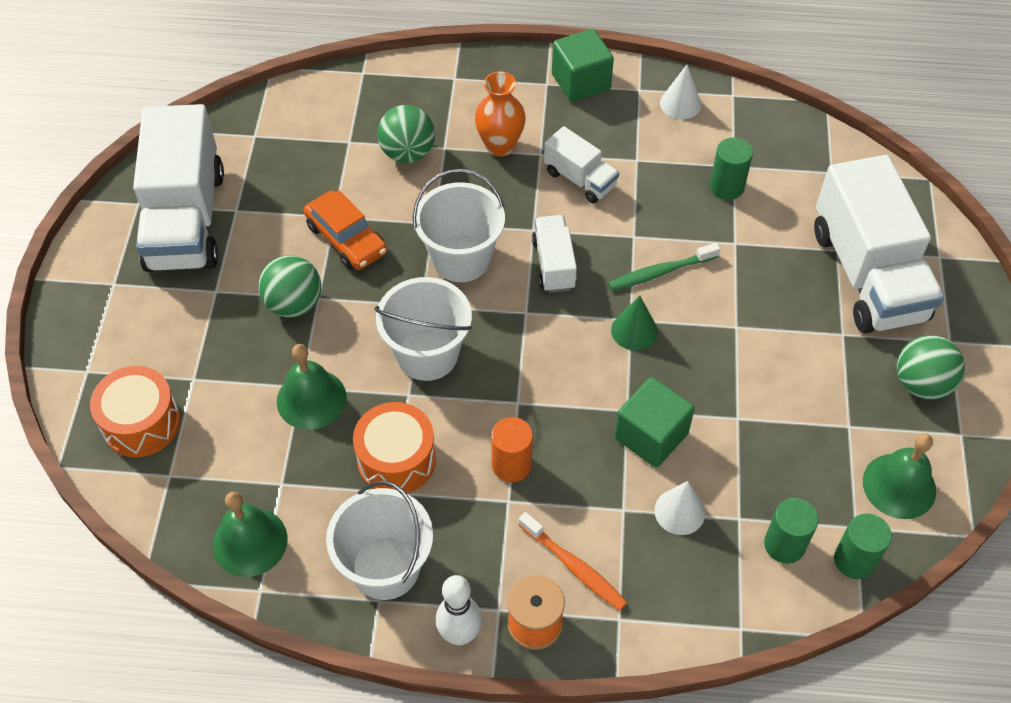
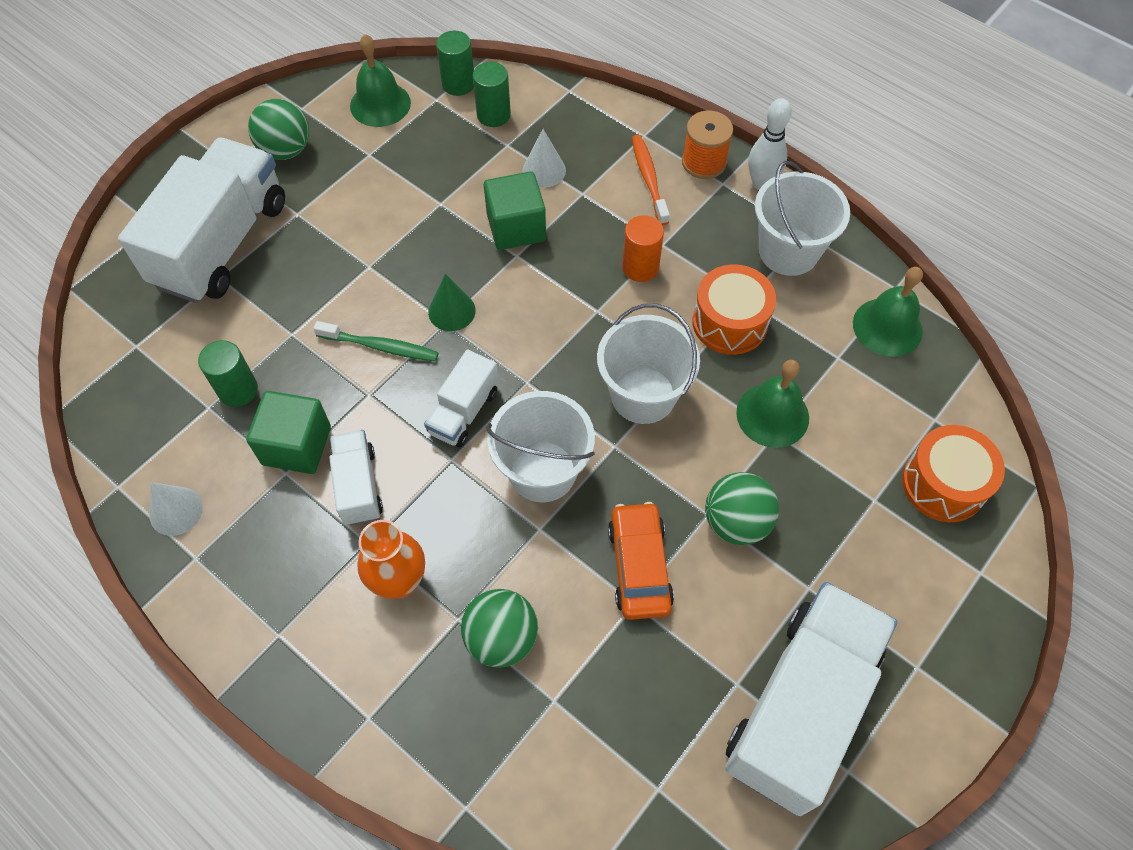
camera: 145 degrees left, 5 degrees up
(581, 82) = (241, 611): green cube -> green cube (297, 445)

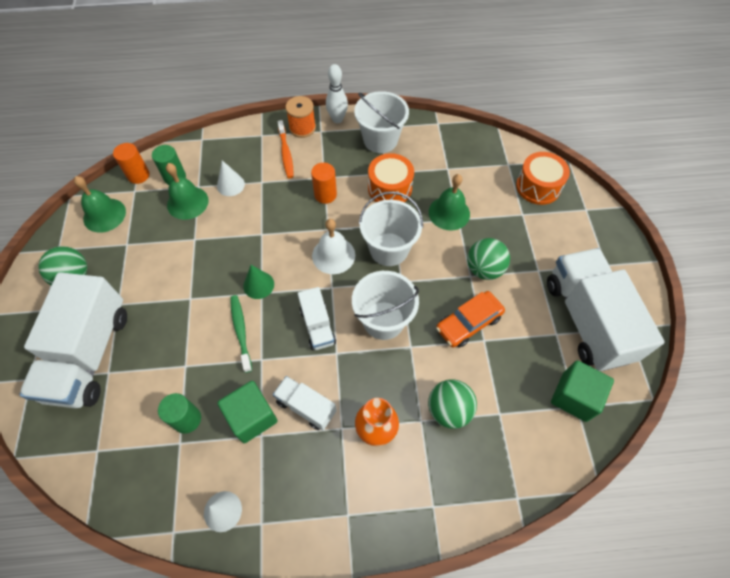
camera: 45 degrees left, 0 degrees up
(222, 243) = (89, 354): white truck -> white truck turned 150 degrees counterclockwise
(380, 346) = (241, 332): green toothbrush -> green toothbrush turned 75 degrees counterclockwise
(458, 84) = (138, 175): green cylinder -> orange cylinder
(516, 227) = (246, 221): green cube -> green cube (574, 397)
(570, 347) = (333, 255): none -> white bell
(639, 566) = (468, 323): orange car -> orange car turned 75 degrees counterclockwise
(649, 179) = (286, 153): orange toothbrush -> orange toothbrush turned 135 degrees counterclockwise
(887, 327) = (452, 141): green bell -> green bell (187, 202)

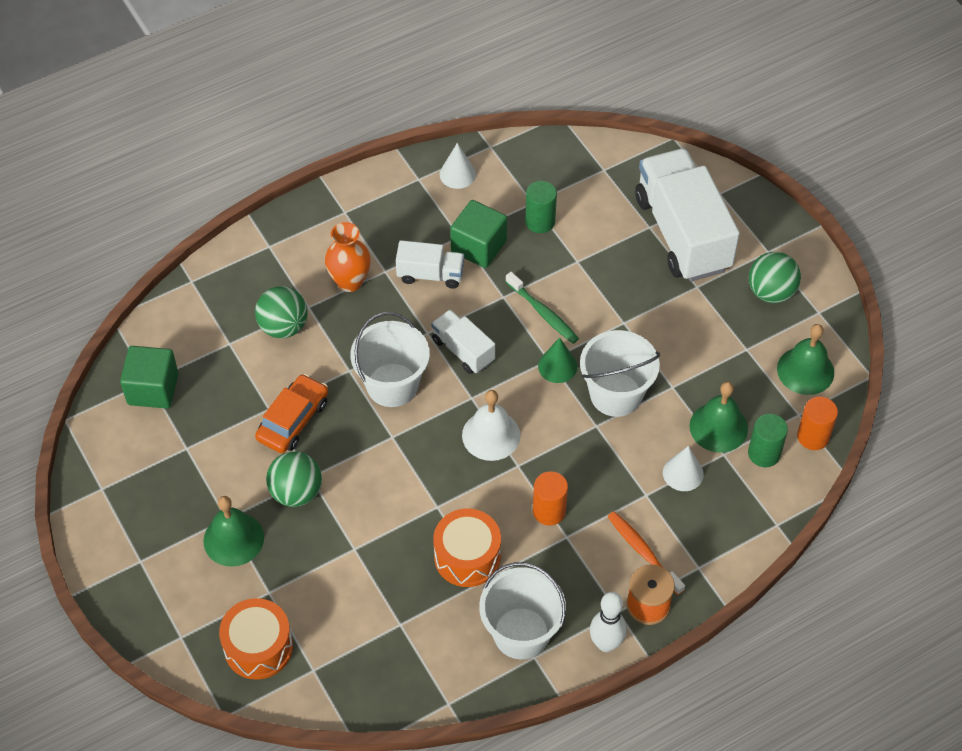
camera: 155 degrees right, 5 degrees down
(389, 249) = (426, 470): white bucket -> white bucket (616, 394)
(449, 213) = (370, 552): green bell -> green bell (233, 539)
(587, 320) = (153, 478): white truck -> none

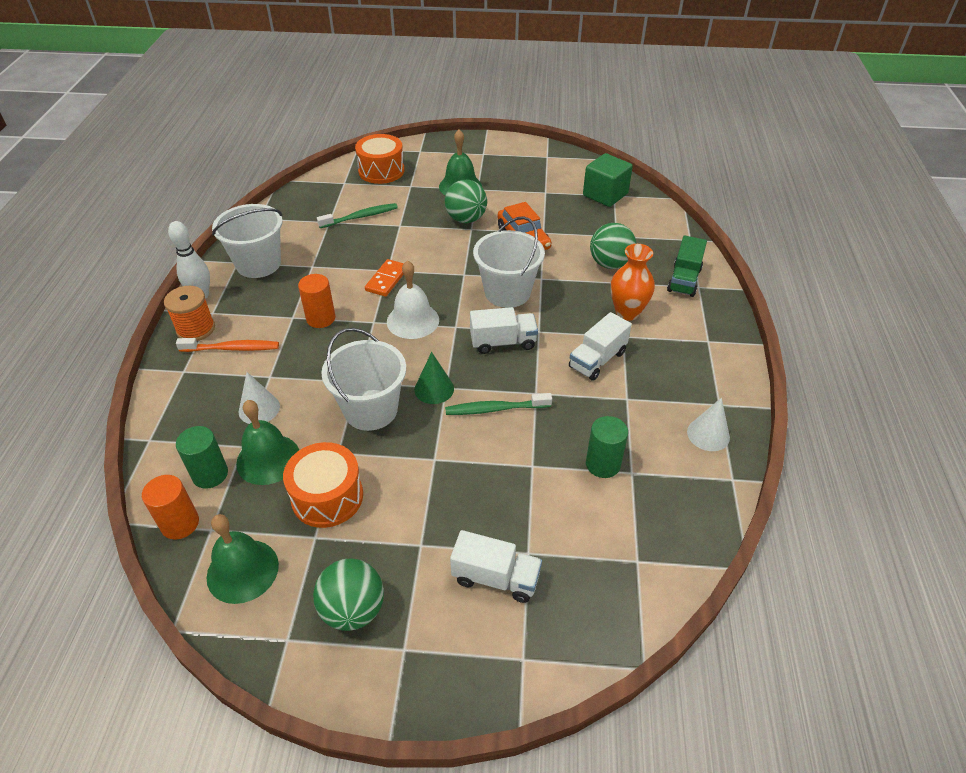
camera: 125 degrees right, 10 degrees down
(266, 260) = (684, 280): none -> green truck
(368, 599) = (360, 217): none -> green toothbrush
(452, 496) = (387, 280): none -> orange domino
(467, 557) = (336, 266): orange drum -> orange drum (327, 497)
(478, 246) = (605, 405): green cube -> none
(682, 233) = (495, 578): white truck -> white truck, size x0.49

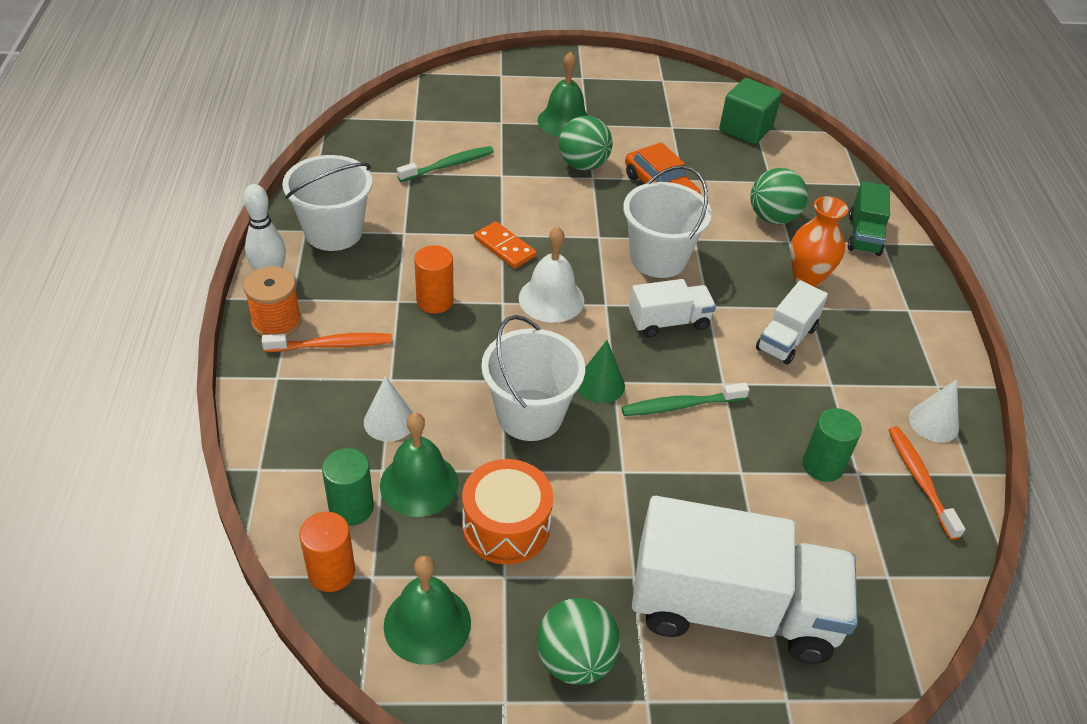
camera: 10 degrees left, 0 degrees up
(381, 171) = (458, 103): orange drum -> none
(387, 280) = (505, 247): orange domino -> orange domino turned 60 degrees counterclockwise
(495, 578) = (732, 609): white truck -> white truck, size x2.04
(685, 482) = (920, 481): none -> orange toothbrush

